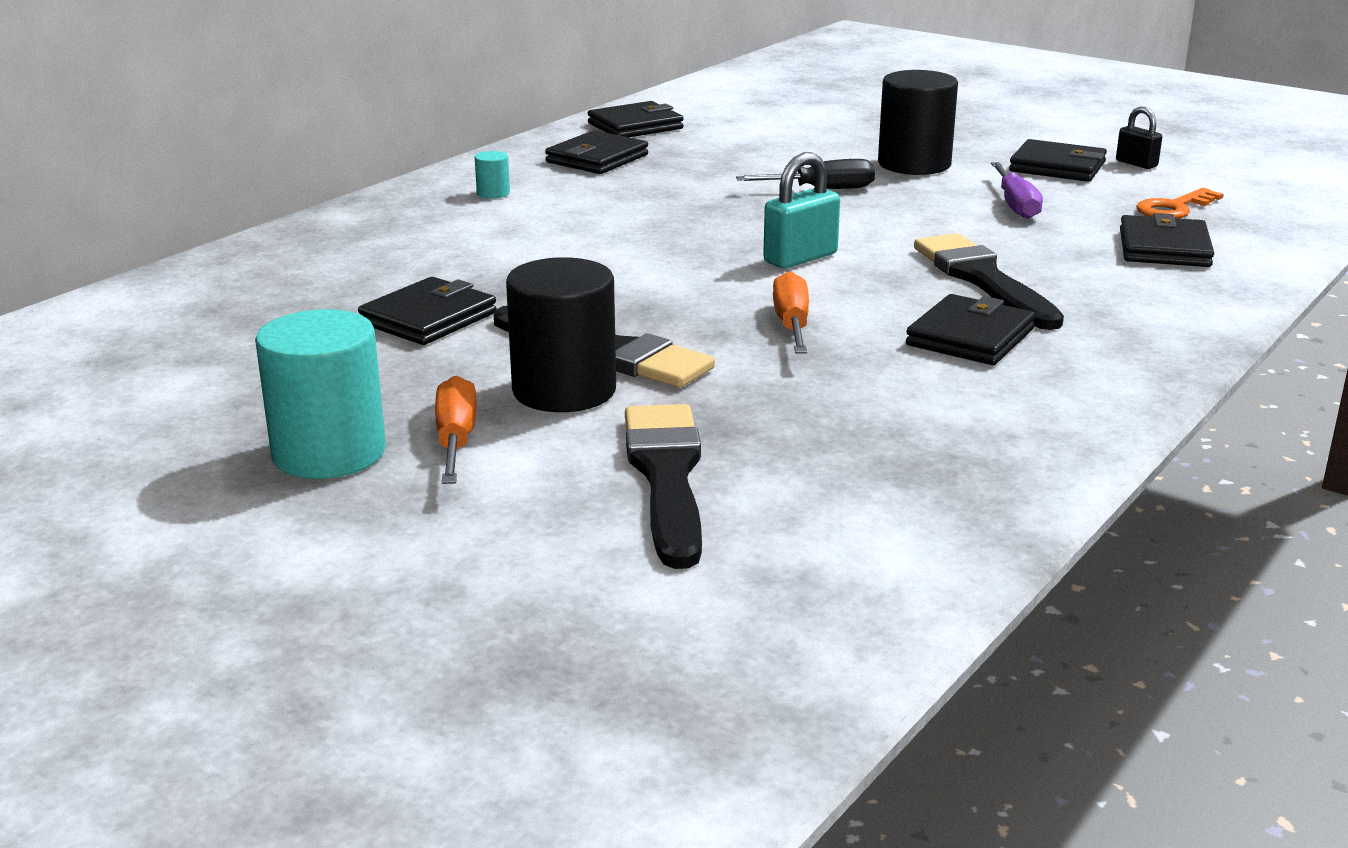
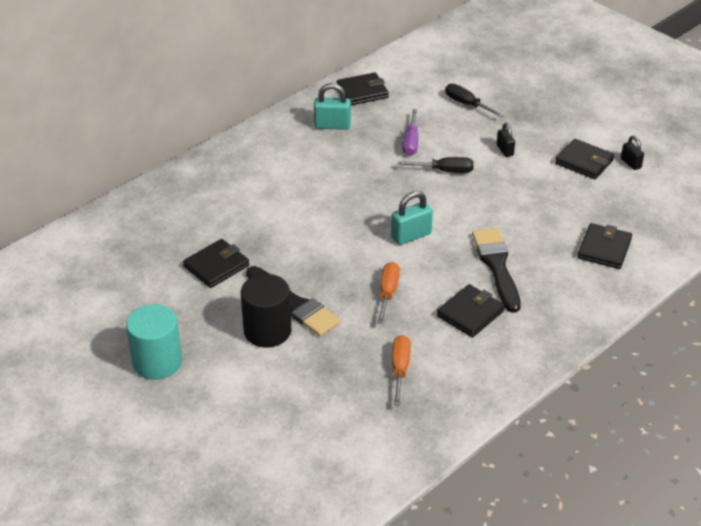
camera: 10 degrees right, 15 degrees up
(456, 441) = (212, 361): orange screwdriver -> orange screwdriver (400, 369)
(493, 193) = (269, 155): turquoise cylinder -> none
(597, 159) = (332, 125): black wallet -> turquoise padlock
(666, 476) = (297, 397): black brush -> none
(821, 127) = (467, 104): none -> black screwdriver
(914, 164) = (505, 150): black cylinder -> black padlock
(1015, 205) = (543, 198): purple screwdriver -> purple screwdriver (411, 142)
(1174, 208) = (629, 211): orange key -> none

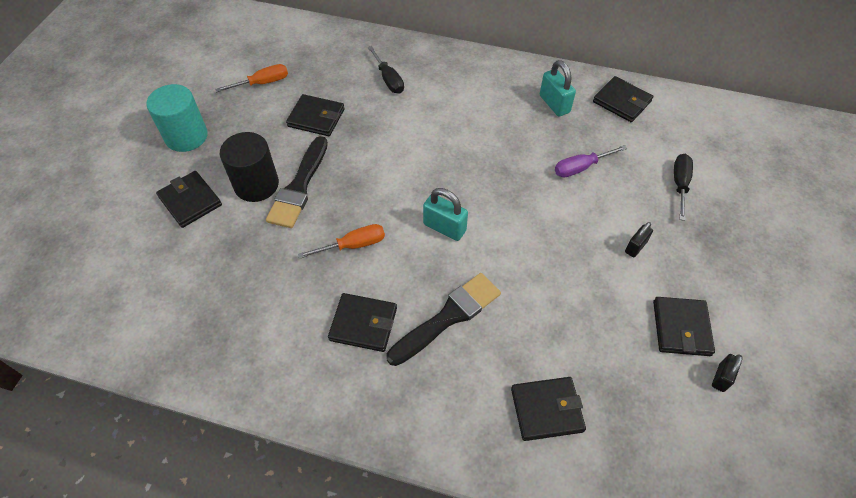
camera: 60 degrees right, 15 degrees up
(249, 381) = (190, 201): none -> black wallet
(400, 369) = (255, 300): orange screwdriver -> orange screwdriver (262, 83)
(444, 171) = (560, 212): black screwdriver -> black screwdriver (388, 79)

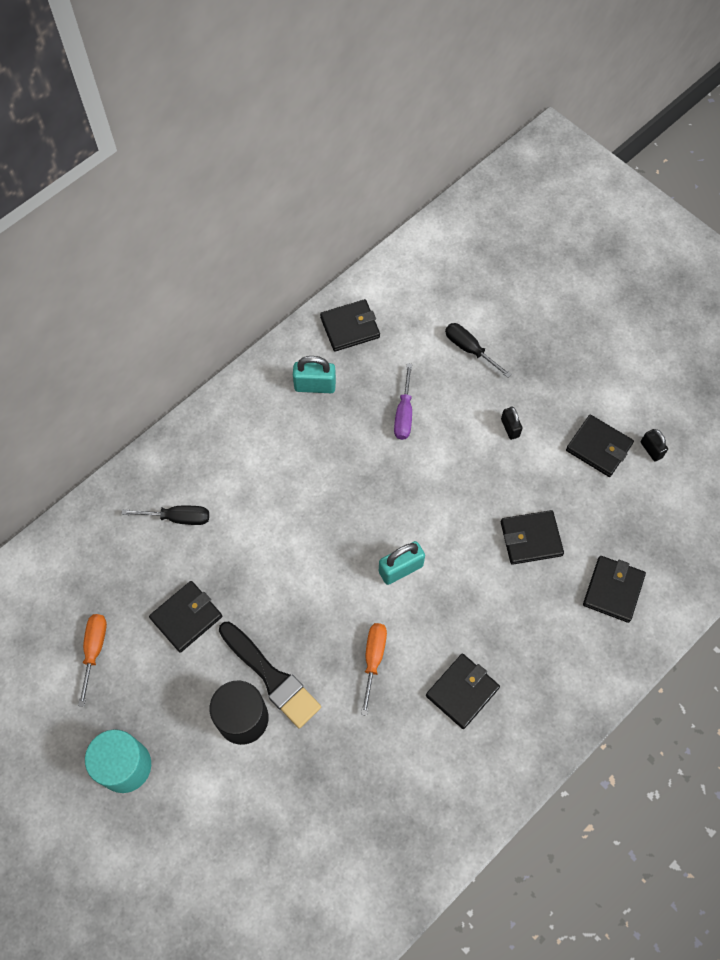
camera: 60 degrees left, 10 degrees up
(190, 201) = (224, 795): black wallet -> black wallet (531, 539)
(448, 317) = (493, 617): black brush -> none

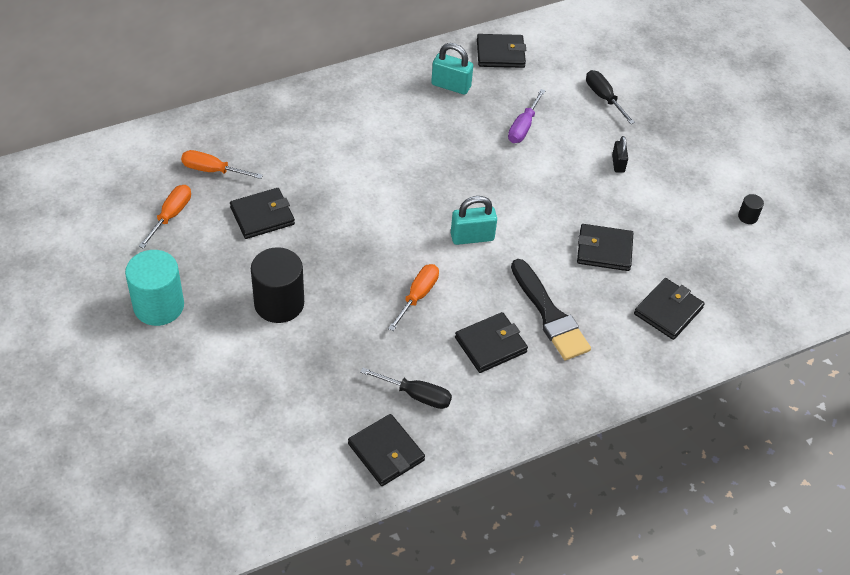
camera: 15 degrees right, 15 degrees down
(115, 578) = (213, 170): none -> orange screwdriver
(177, 518) = (287, 144): black screwdriver -> black screwdriver (416, 395)
(272, 677) = (319, 281): black brush -> black brush (550, 315)
(598, 447) = (697, 201): black wallet -> black wallet (386, 452)
(651, 450) = (747, 217): black padlock -> black cylinder

